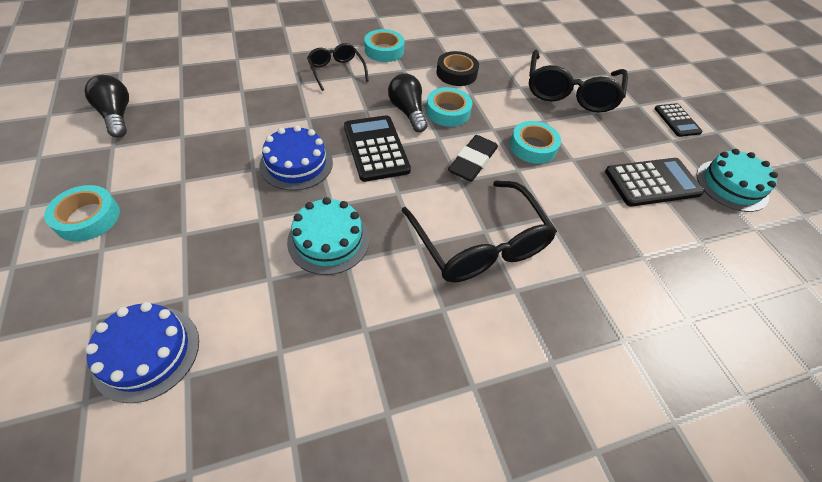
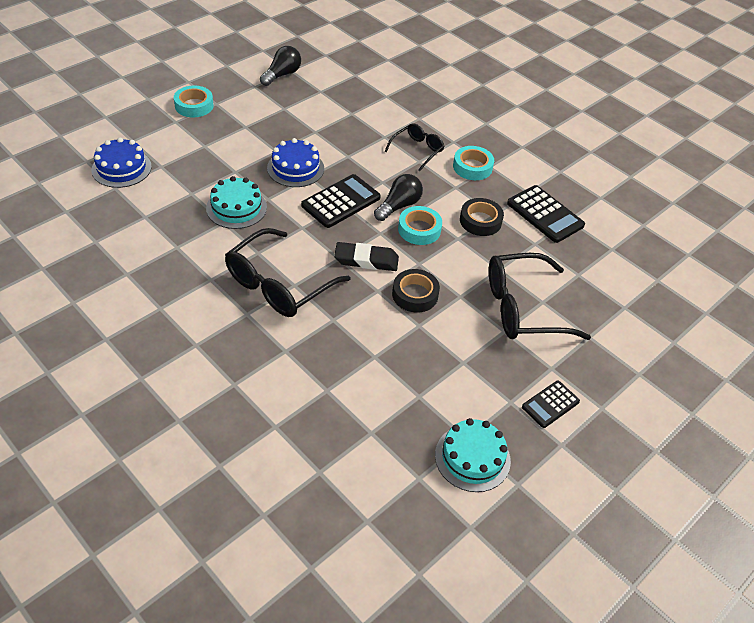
camera: 65 degrees right, 5 degrees down
(533, 147) = (415, 295): turquoise tape -> black tape
(652, 182) = (428, 389): black calculator -> black calculator (545, 214)

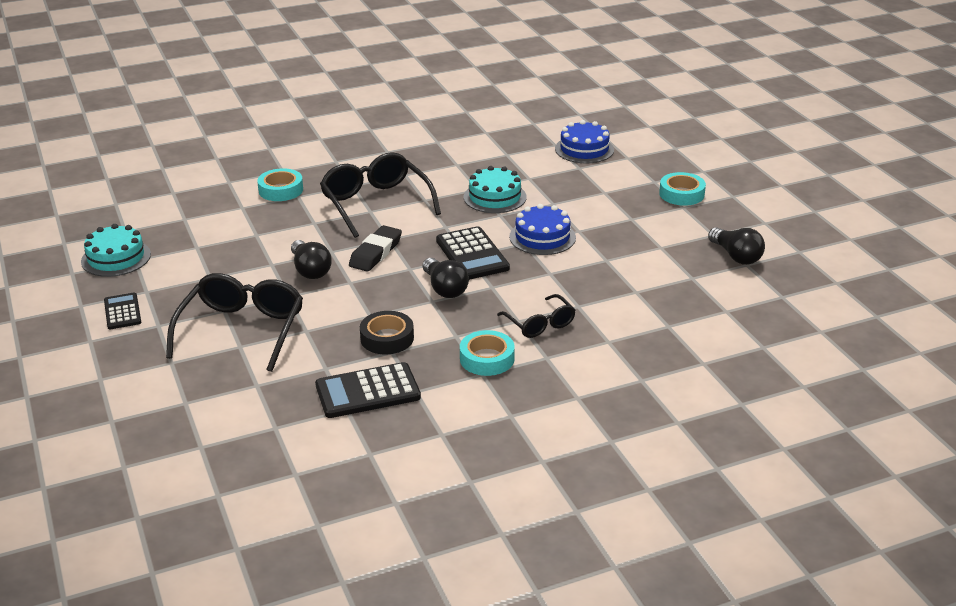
camera: 115 degrees right, 15 degrees down
(415, 295) = (310, 270): black tape -> black light bulb
(419, 229) = (399, 293): turquoise tape -> turquoise tape (281, 190)

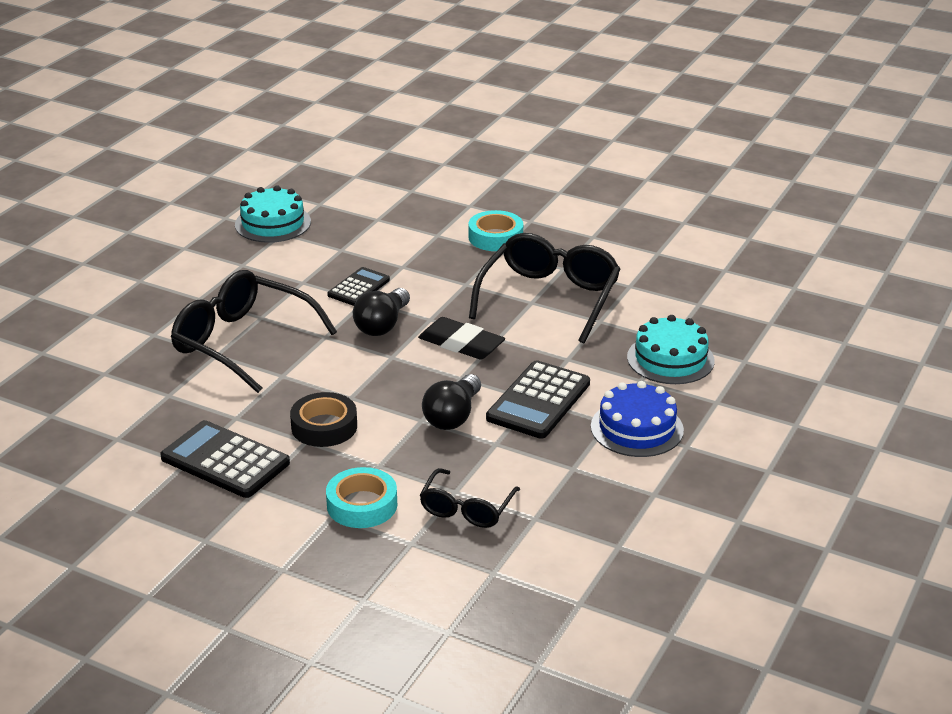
camera: 50 degrees right, 0 degrees up
(122, 312) = (198, 271): black calculator -> black calculator (358, 287)
(242, 330) = (242, 342): black glasses -> black glasses turned 120 degrees counterclockwise
(375, 253) = (461, 344): black eraser -> black eraser turned 45 degrees clockwise
(584, 149) = (867, 366): blue cake -> none
(681, 194) = (882, 482): turquoise tape -> none
(736, 256) = (803, 589): black light bulb -> none

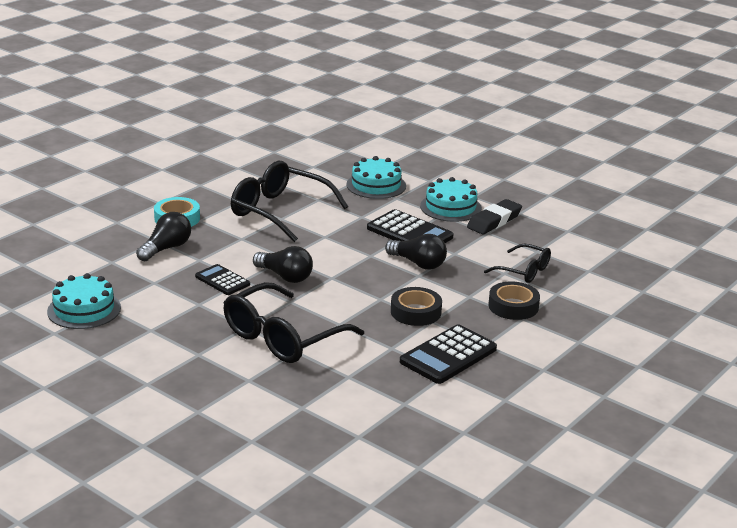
camera: 80 degrees left, 5 degrees down
(362, 505) = (513, 306): turquoise tape -> black tape
(420, 243) = (166, 248): none -> black light bulb
(461, 344) = (326, 250): black eraser -> black eraser (494, 221)
(637, 428) = (450, 207): blue cake -> turquoise cake

